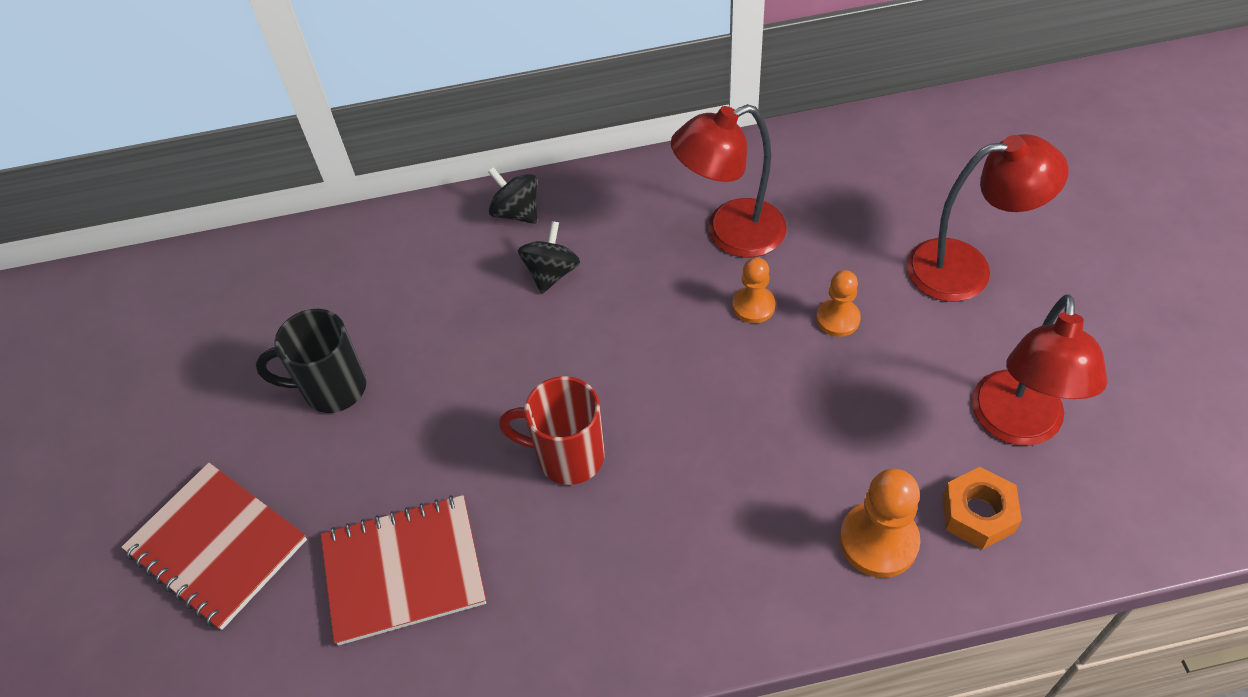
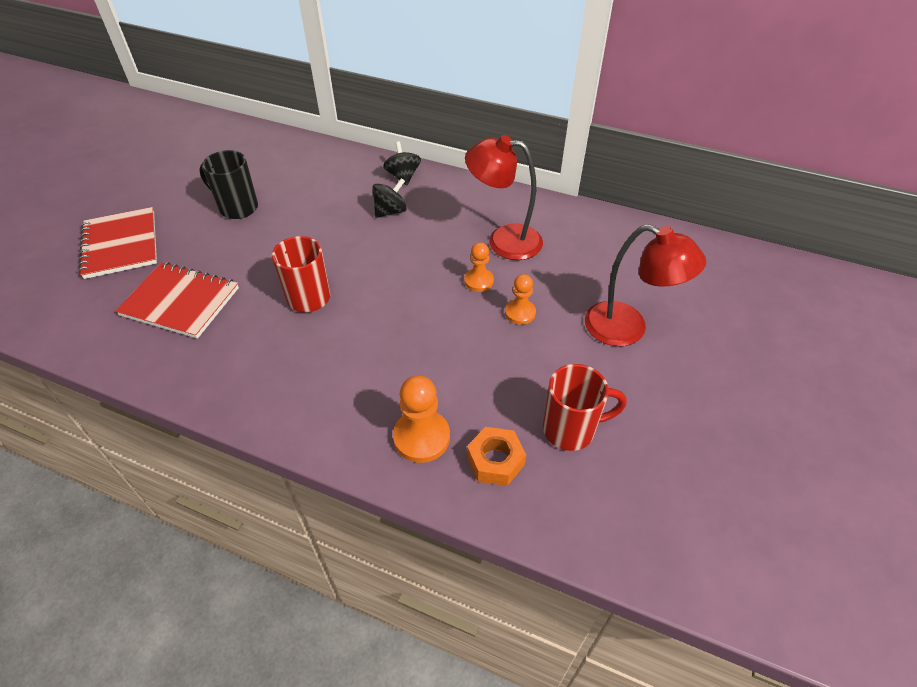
camera: 30 degrees right, 5 degrees down
(1016, 425) = (571, 429): red lamp -> red mug

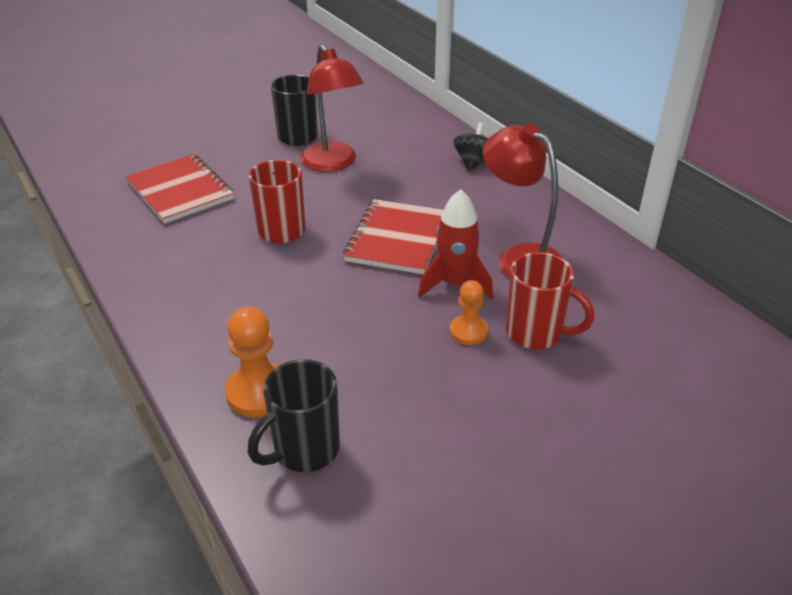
camera: 35 degrees right, 10 degrees down
(121, 244) = (181, 131): red notebook -> red notebook (397, 239)
(390, 211) = (429, 188): black spinning top -> none
(479, 281) = (455, 284): orange pawn -> red rocket
(495, 461) = (304, 450): orange nut -> black mug
(571, 429) = (409, 465): red mug -> red mug (536, 333)
(627, 329) = (577, 403): red lamp -> red lamp (333, 163)

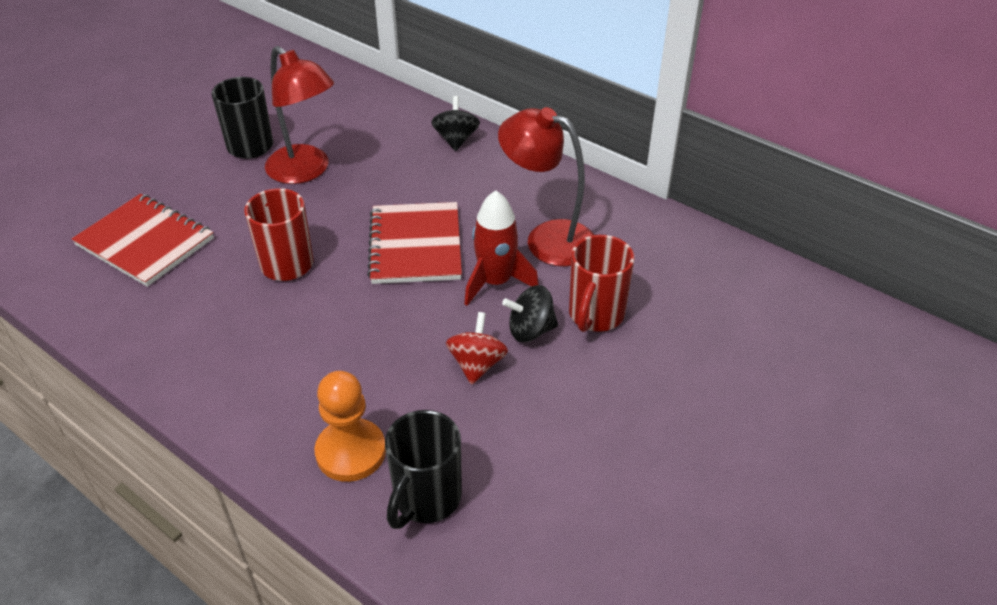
camera: 20 degrees left, 5 degrees up
(405, 348) = (477, 364): none -> red spinning top
(468, 331) = (530, 330): orange pawn -> black spinning top
(536, 333) = (595, 316): red mug -> red mug turned 105 degrees clockwise

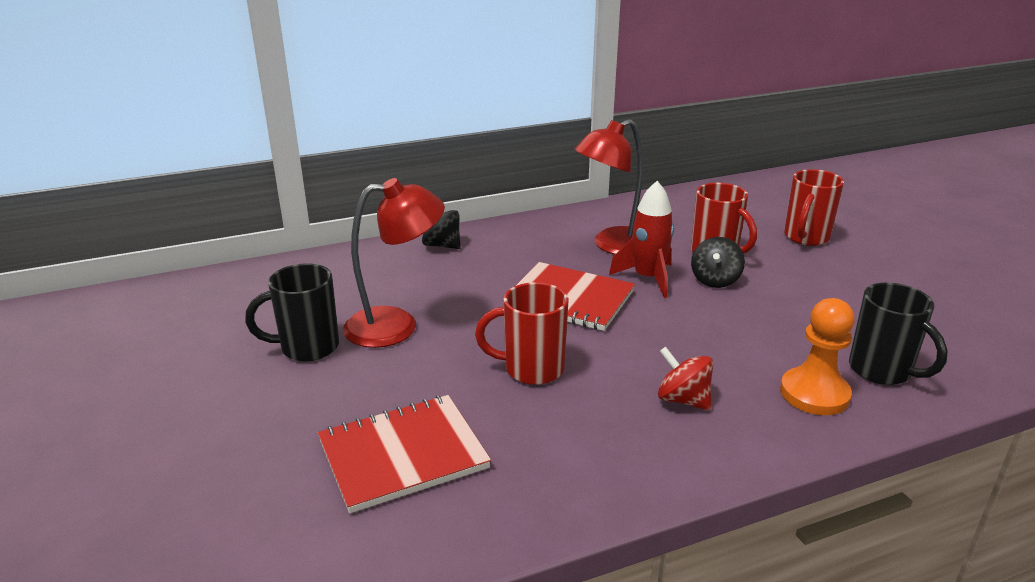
camera: 60 degrees left, 15 degrees down
(477, 364) = (740, 311): red spinning top -> red spinning top (683, 400)
(707, 381) = (805, 238): none -> red mug

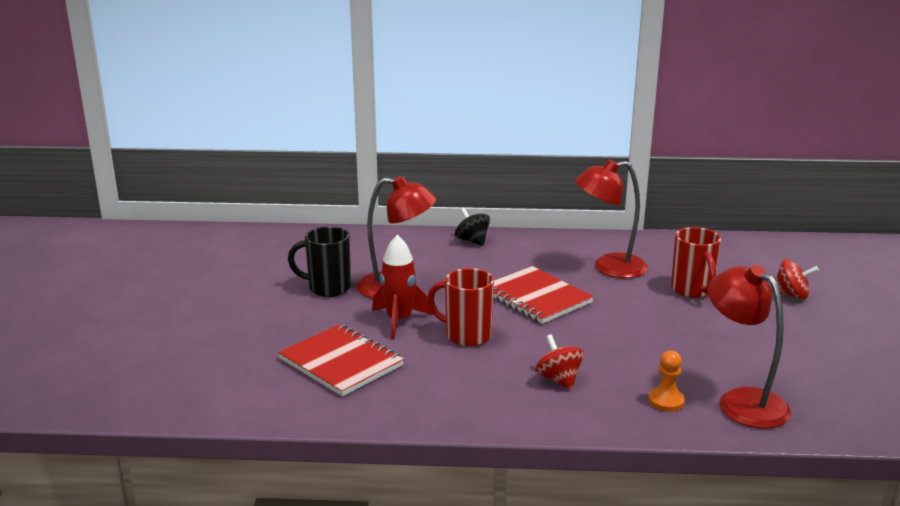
camera: 25 degrees right, 5 degrees down
(403, 455) = (341, 362): red notebook -> red notebook turned 45 degrees clockwise
(647, 278) = (614, 296): red rocket -> red rocket (399, 321)
(715, 280) = (670, 309): black spinning top -> none
(805, 238) = (791, 295): red mug -> red spinning top
(814, 394) = (666, 401): orange pawn -> orange pawn, size x0.64
(882, 371) = (742, 401): black mug -> red lamp

